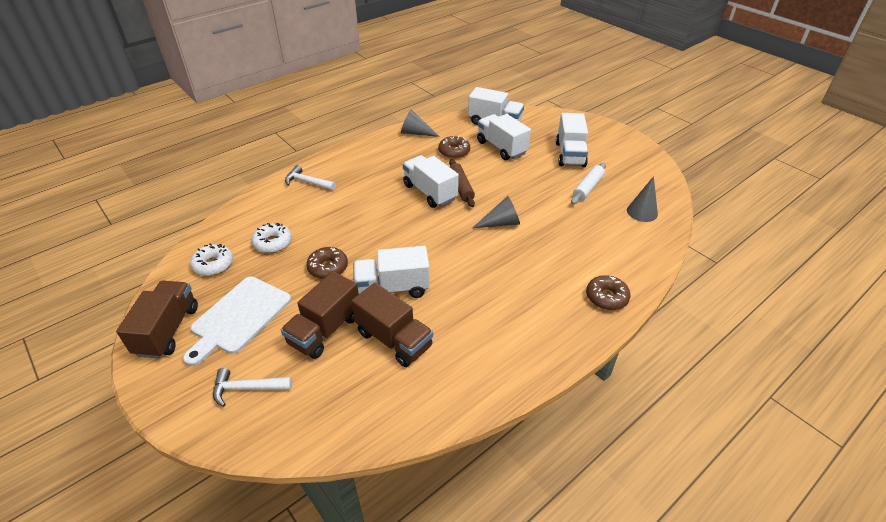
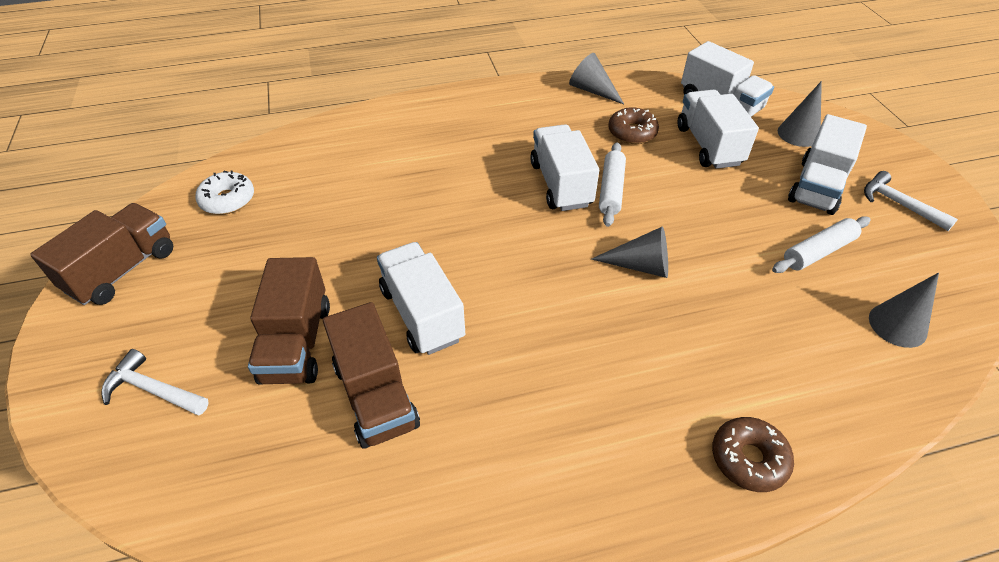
camera: 25 degrees right, 5 degrees up
(239, 317) = (209, 283): white cutting board -> none
(273, 243) = (313, 193): white donut -> none
(307, 182) = (407, 122): white hammer -> white hammer (898, 204)
(325, 330) = (296, 343): brown truck -> brown truck turned 60 degrees counterclockwise
(328, 267) = (357, 252): brown donut -> none
(392, 288) = (422, 314): white truck -> white truck turned 45 degrees clockwise
(461, 187) = (611, 190): brown rolling pin -> white rolling pin
(546, 129) = (798, 134): none -> grey cone

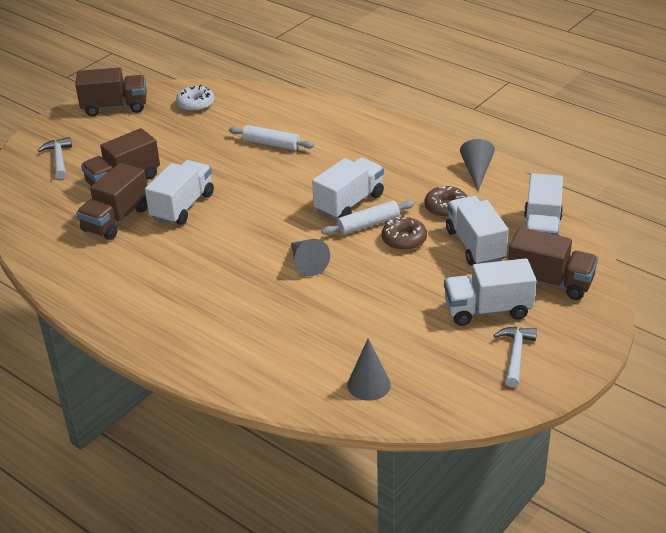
camera: 55 degrees right, 10 degrees down
(708, 145) = (475, 245): white truck -> white truck turned 60 degrees counterclockwise
(748, 459) = (193, 354): brown donut -> brown donut (404, 240)
(798, 134) = (550, 282): grey cone -> brown truck
(818, 252) = (408, 331): white rolling pin -> white rolling pin (271, 144)

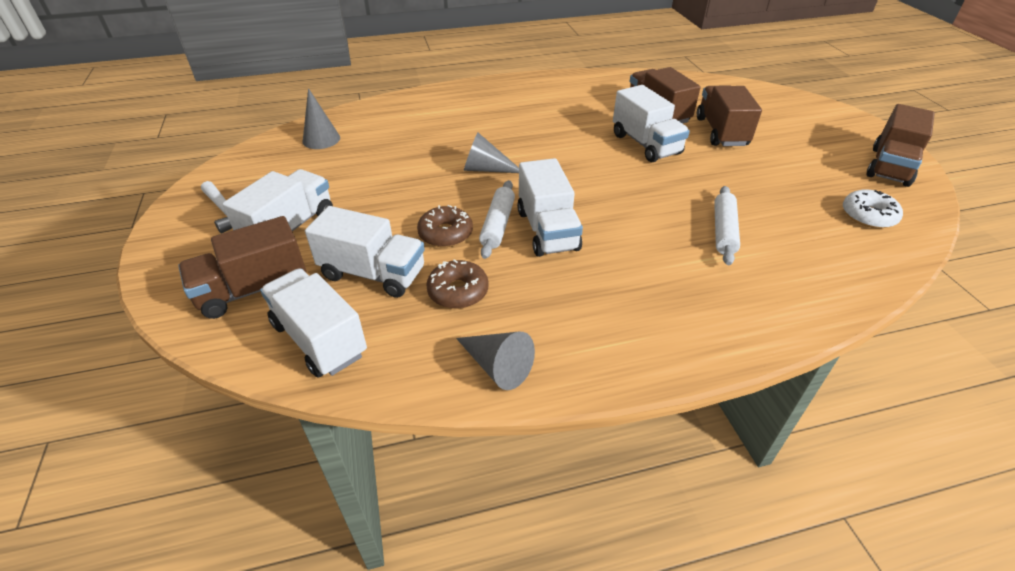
camera: 125 degrees right, 5 degrees up
(59, 159) = (789, 115): white hammer -> none
(271, 144) = (723, 231): white rolling pin -> white rolling pin turned 45 degrees counterclockwise

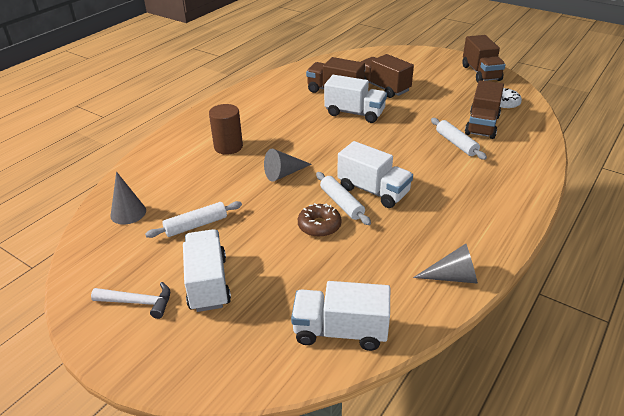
camera: 40 degrees left, 5 degrees down
(253, 289) = (248, 335): brown truck -> brown truck (482, 125)
(351, 176) = (196, 225): none -> white rolling pin
(373, 273) = (312, 275): white truck -> none
(458, 291) = (376, 253): brown donut -> none
(474, 122) = (228, 147): none -> brown cylinder

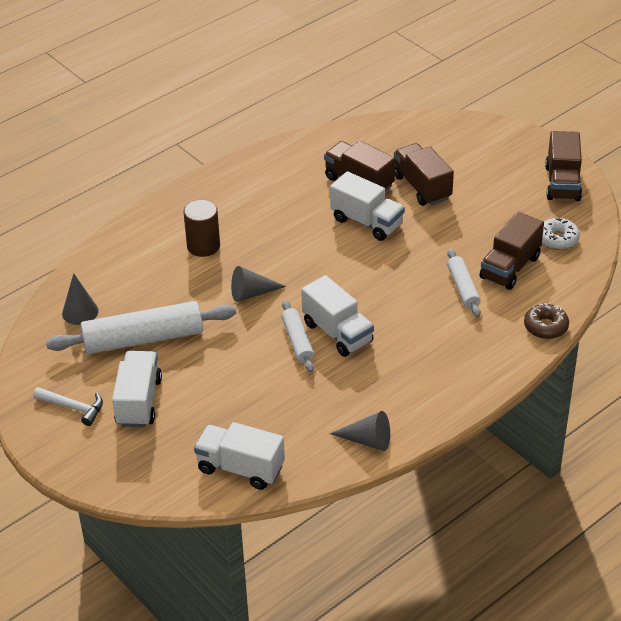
camera: 15 degrees right, 5 degrees up
(196, 225) = (143, 339): white rolling pin -> white rolling pin, size x1.86
(319, 226) = (264, 363): brown donut -> brown donut (545, 327)

